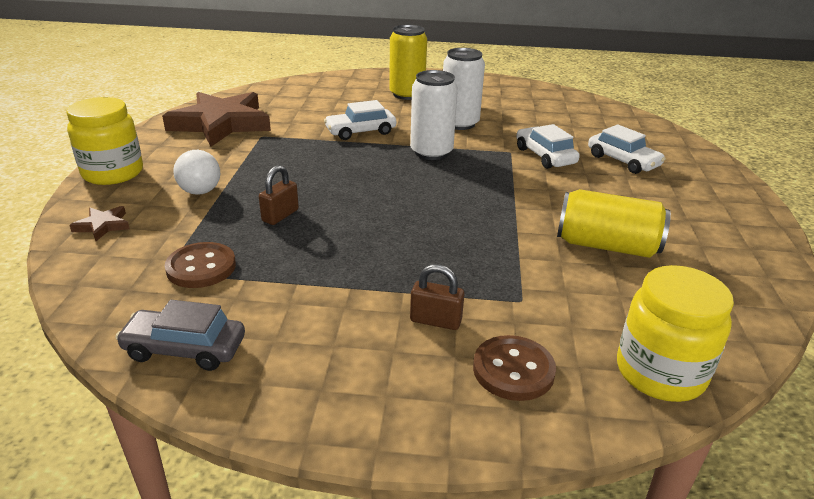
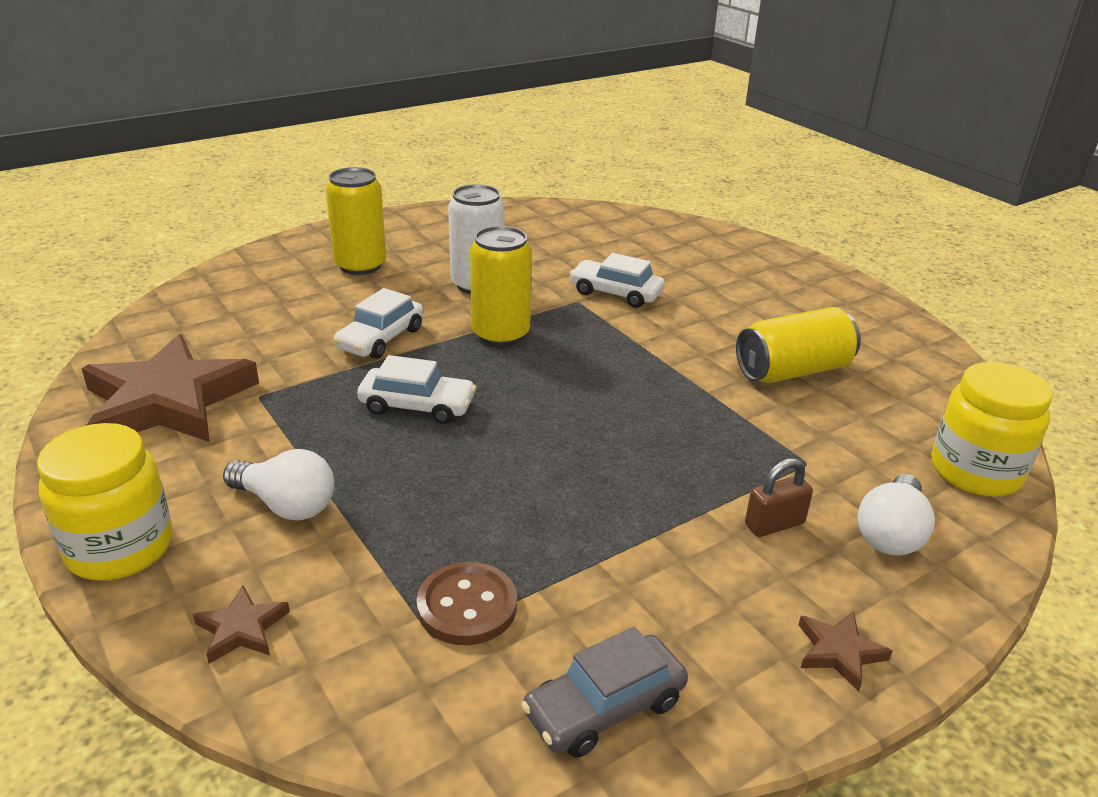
camera: 40 degrees left, 0 degrees up
(280, 215) = (455, 492): brown padlock -> none
(355, 408) = (839, 652): none -> brown star
(431, 152) = (500, 334): white can -> yellow can
(513, 370) = (891, 533): brown button -> white light bulb
(623, 161) = (688, 271): white car -> white car (417, 406)

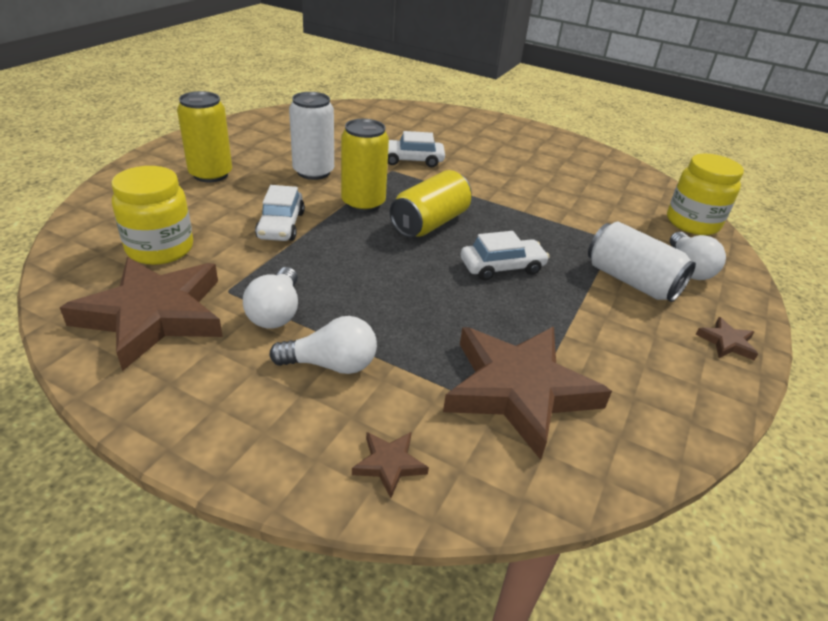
camera: 30 degrees left, 5 degrees up
(120, 548) = (231, 442): yellow jar -> yellow jar (160, 249)
(284, 432) = (276, 312): none -> white light bulb
(417, 406) = (355, 267): white car -> white car (502, 267)
(467, 606) = (519, 390): brown button -> brown star
(604, 707) = (651, 420): grey car -> none
(774, 524) = (631, 281): brown padlock -> white can
(793, 371) = (556, 188): yellow can -> yellow can (430, 223)

